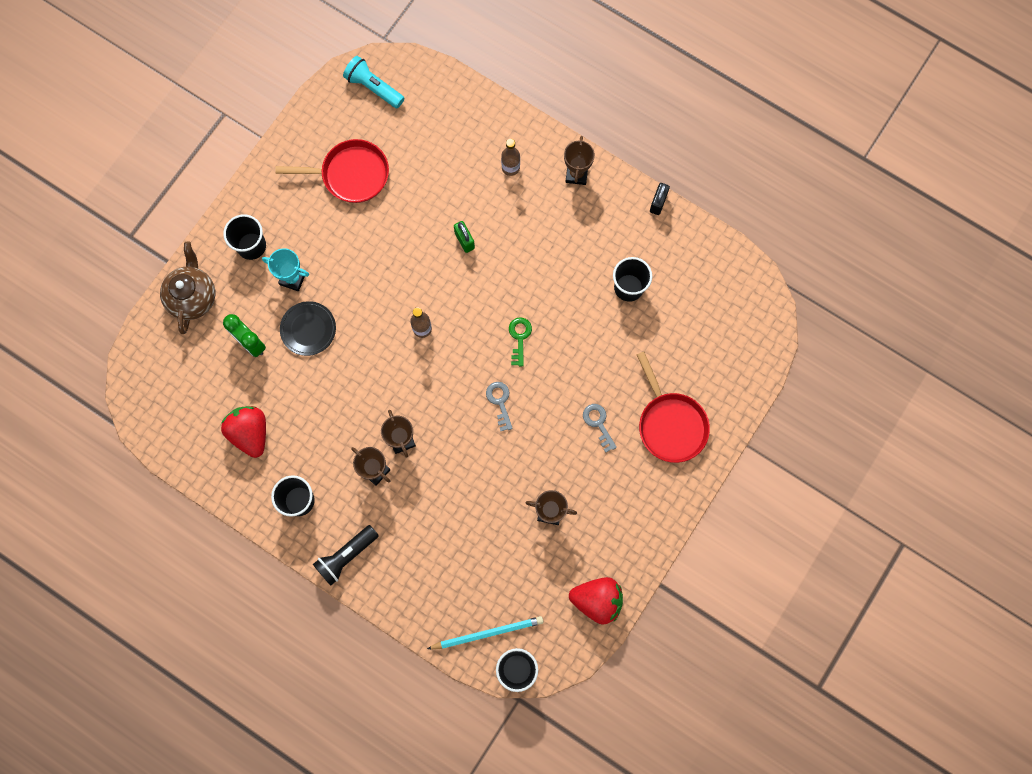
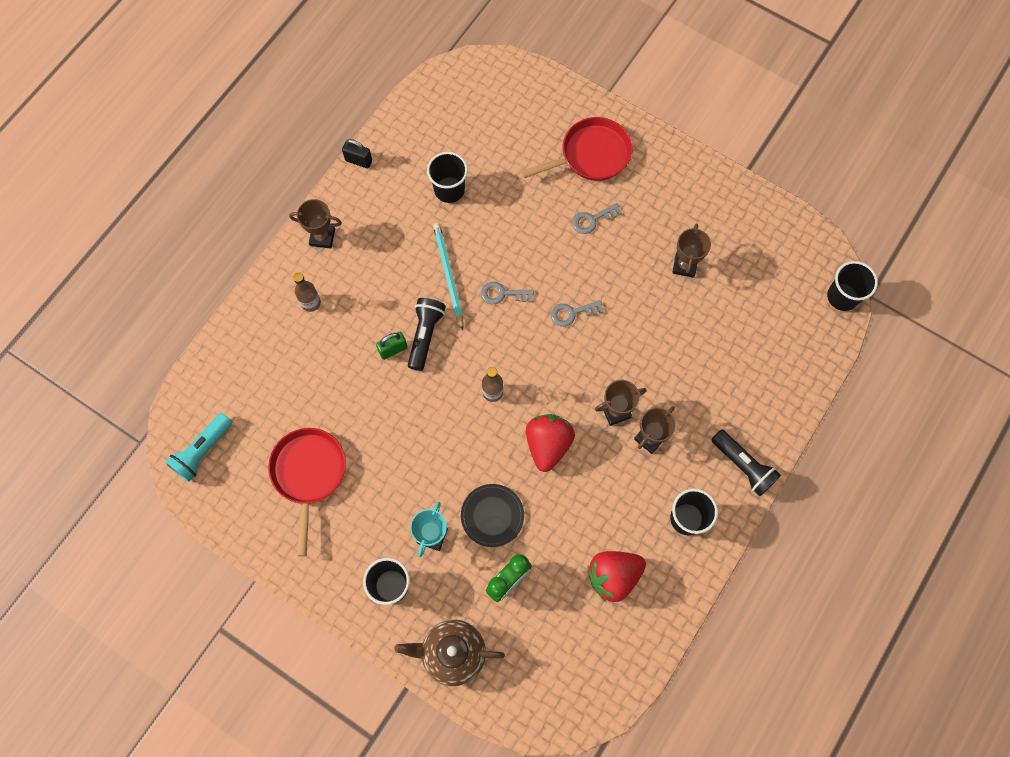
camera: 90 degrees left, 5 degrees down
(478, 268) = (425, 335): none -> black flashlight
(487, 633) = (810, 324): turquoise pencil -> turquoise pencil (448, 276)
(519, 338) = (502, 294): green key -> grey key
(597, 600) = (768, 223): red strawberry -> red strawberry (548, 444)

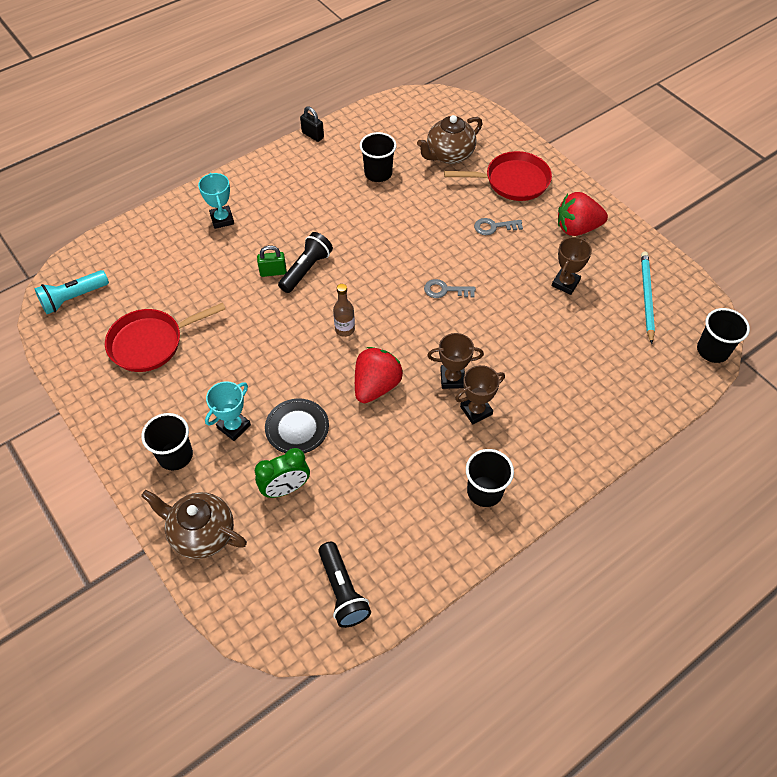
camera: 20 degrees right, 15 degrees down
(308, 474) = (151, 343): red pan -> red pan turned 135 degrees counterclockwise
(311, 303) = (222, 219): brown bottle -> turquoise trophy
(322, 237) = (256, 177): brown trophy -> none
(448, 276) = (348, 232): turquoise pencil -> turquoise pencil (646, 297)
(502, 294) = (389, 258): grey key -> none
(514, 141) = (449, 155): none -> brown teapot
(613, 576) = (389, 518): red strawberry -> red strawberry (577, 228)
(743, 466) = (560, 463): black flashlight -> black flashlight (343, 590)

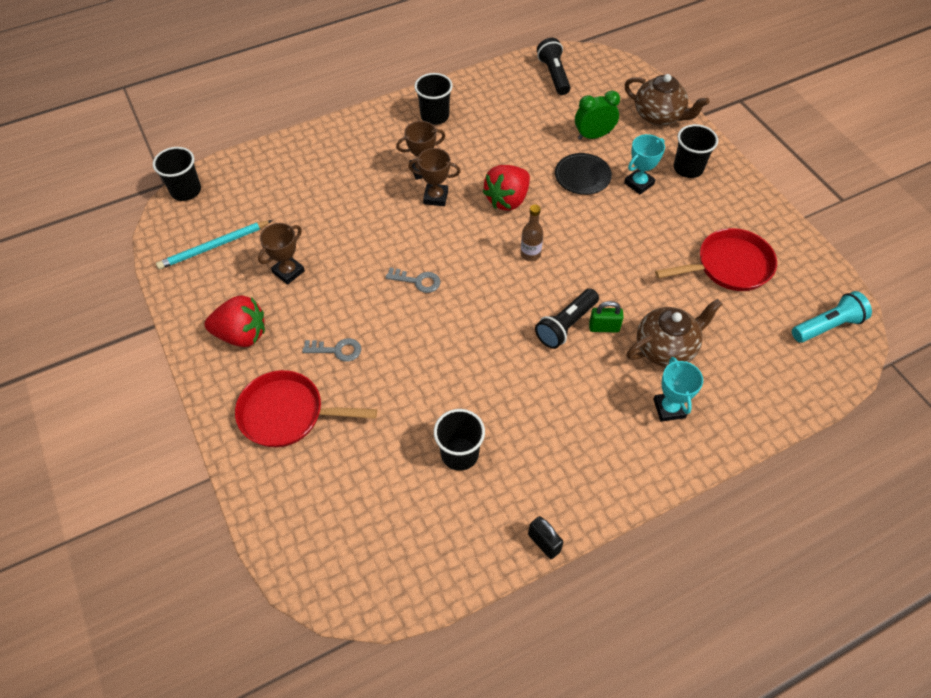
camera: 170 degrees left, 0 degrees up
(449, 155) = (355, 472): brown teapot -> brown teapot (666, 348)
(646, 297) = (214, 246): turquoise pencil -> turquoise pencil turned 45 degrees clockwise

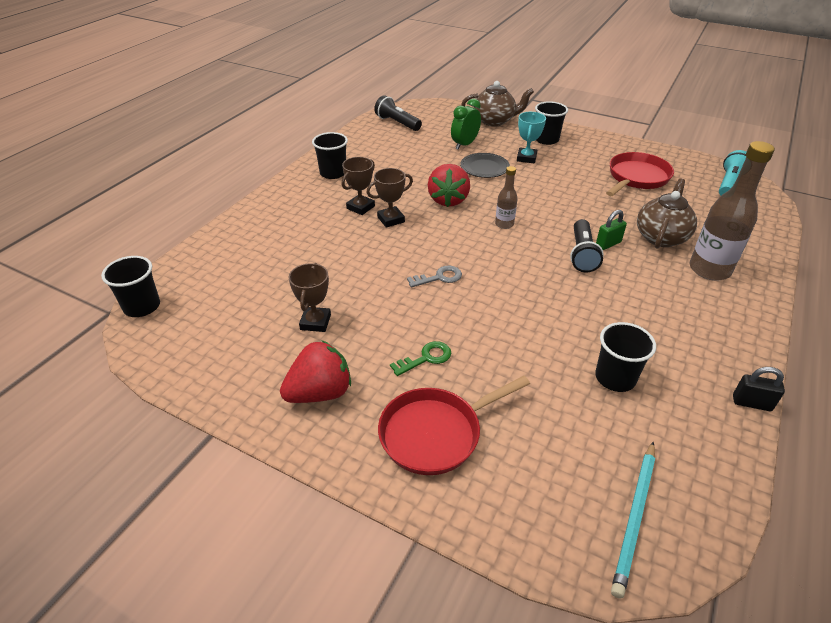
camera: 35 degrees left, 15 degrees down
(214, 246) = (217, 336): turquoise pencil -> turquoise pencil (635, 517)
(337, 350) = (426, 358): grey key -> green key
(669, 408) = (709, 270): turquoise trophy -> brown bottle

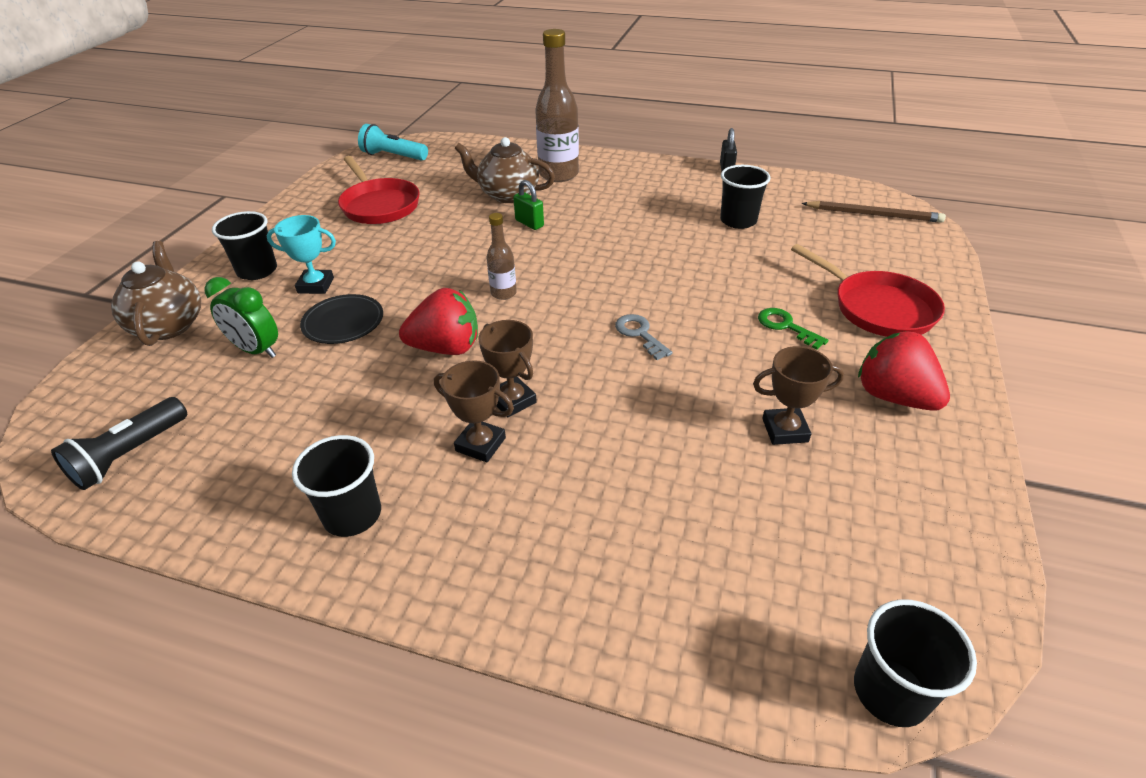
camera: 100 degrees left, 0 degrees up
(582, 254) = (555, 238): black flashlight -> none
(635, 517) = (873, 215): turquoise pencil -> brown pencil
(636, 178) = (379, 205): red pan -> red pan turned 150 degrees counterclockwise

